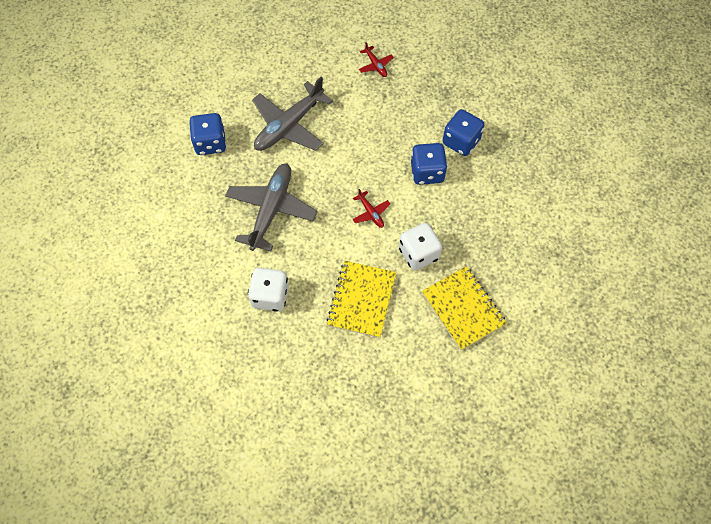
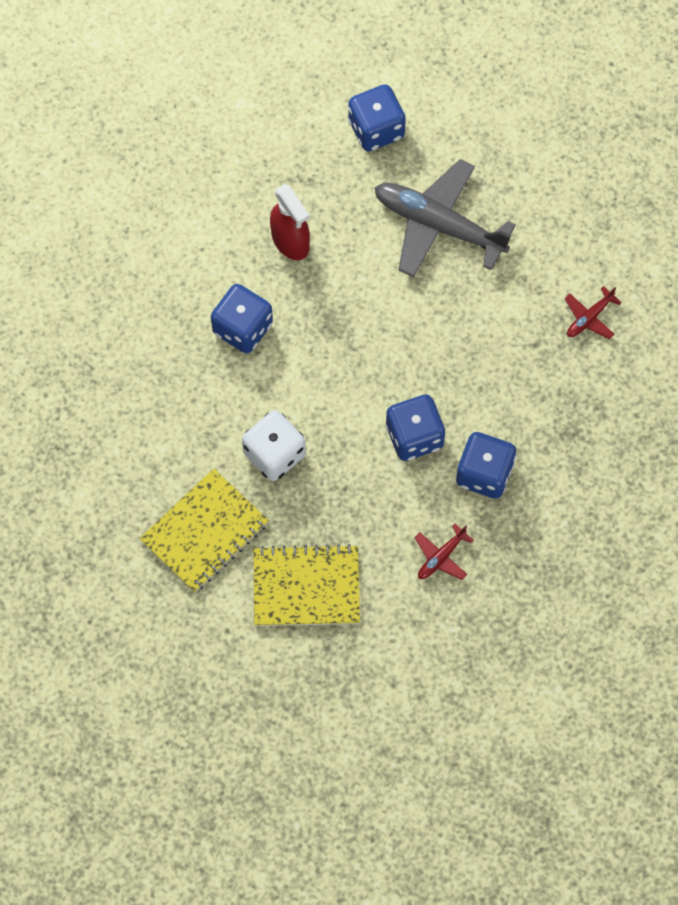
camera: 75 degrees right, 5 degrees up
(270, 296) = (158, 278): white dice -> none
(271, 209) = (290, 241): grey plane -> red spray bottle
(324, 252) = (242, 328): none -> blue dice
(361, 300) = (183, 395): yellow notebook -> yellow notebook (306, 587)
(371, 213) = (323, 374): red plane -> red plane (441, 557)

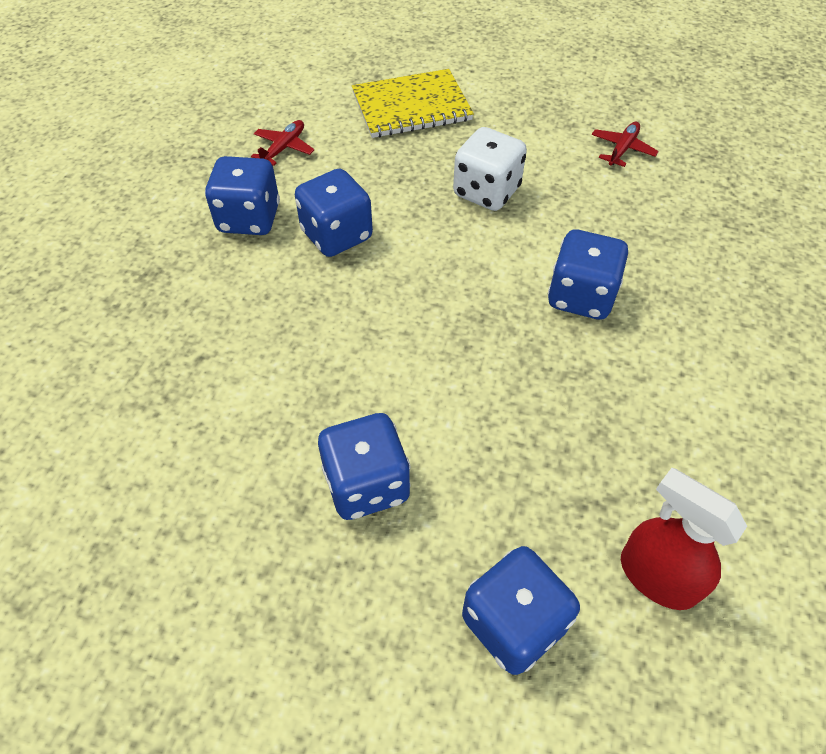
camera: 165 degrees right, 15 degrees down
(204, 532) = (527, 125): yellow notebook -> none
(290, 241) = (571, 410): red spray bottle -> red spray bottle (656, 576)
(438, 225) = (366, 484): grey plane -> blue dice
(589, 318) = (125, 406): red plane -> red plane (622, 149)

